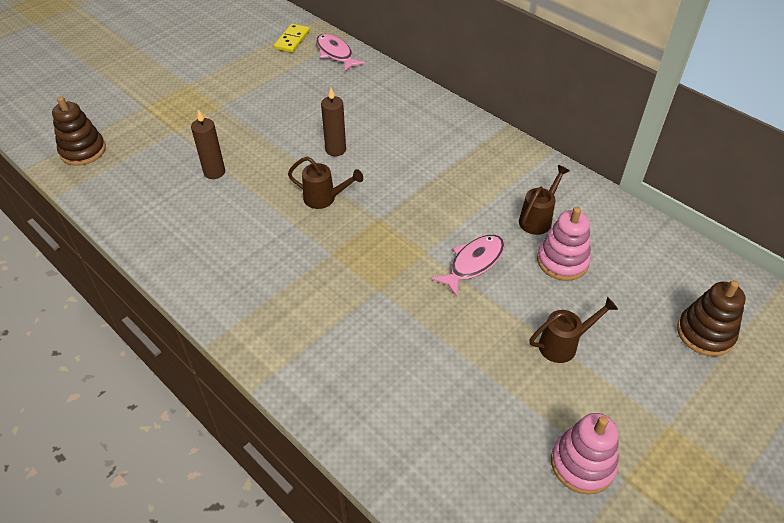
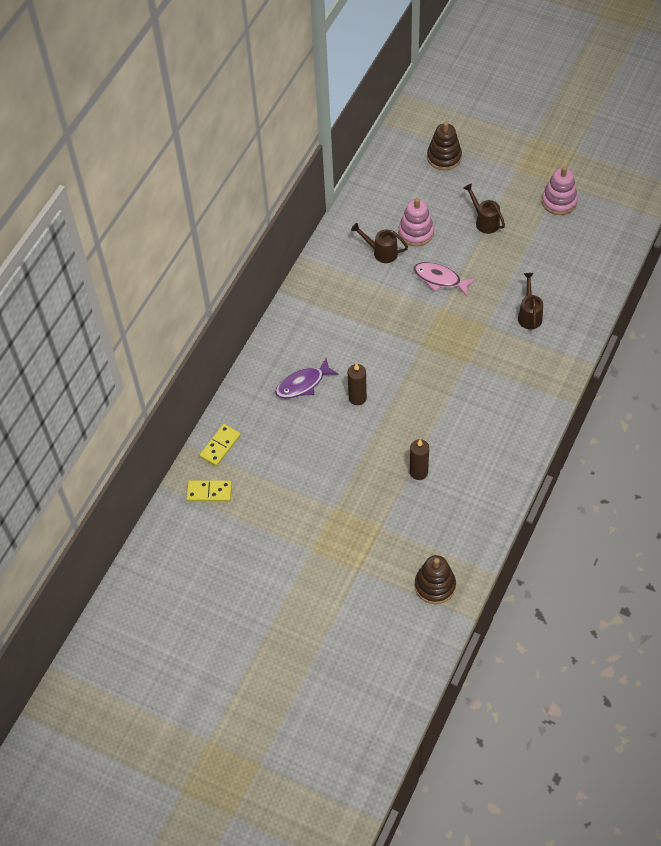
camera: 105 degrees left, 10 degrees up
(324, 198) = (416, 385): brown watering can -> brown watering can (529, 315)
(336, 54) = (220, 446): pink fish -> yellow domino
(376, 116) = (303, 384): none -> purple fish

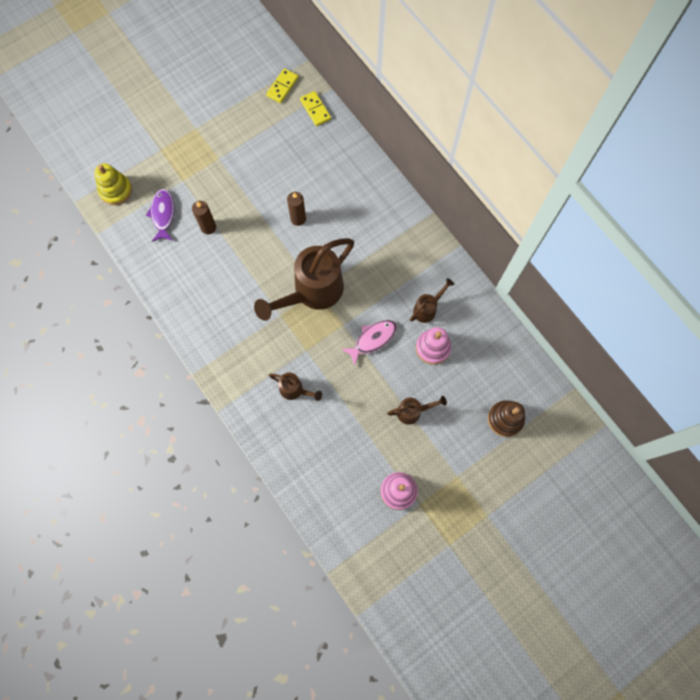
camera: 115 degrees right, 15 degrees up
(303, 384) = (334, 188): purple fish -> purple fish (163, 214)
(426, 348) = (312, 292): none -> brown watering can
(435, 585) = (116, 190): brown stacking toy -> yellow stacking toy

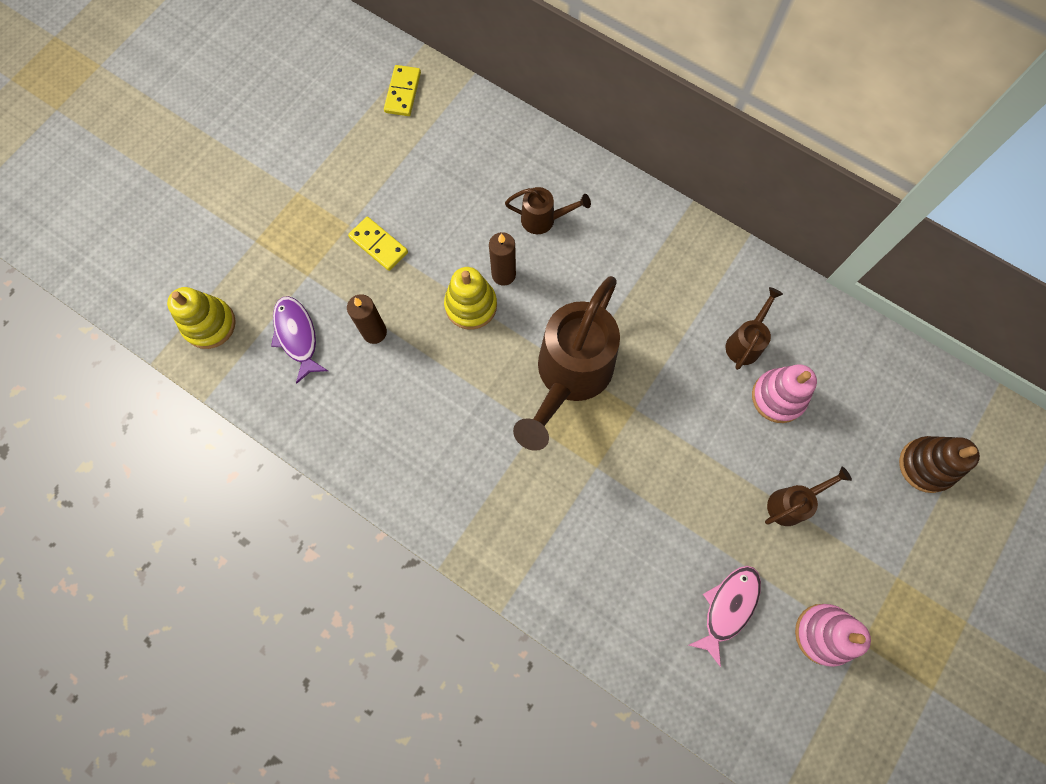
camera: 20 degrees left, 0 degrees up
(271, 230) = (471, 305): none -> yellow stacking toy
(294, 390) = (605, 535): brown watering can -> brown watering can (543, 219)
(315, 109) = (464, 110): yellow domino -> yellow domino (378, 245)
(373, 339) = (687, 415): pink fish -> pink fish (728, 607)

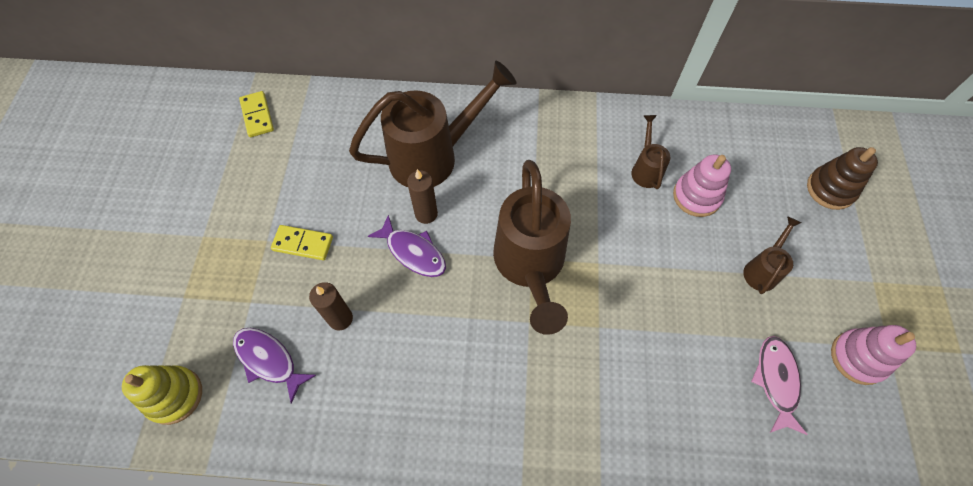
camera: 30 degrees left, 10 degrees down
(471, 305) = (413, 252): yellow stacking toy -> purple fish
(543, 219) = (433, 156): brown watering can -> brown watering can, size x2.16

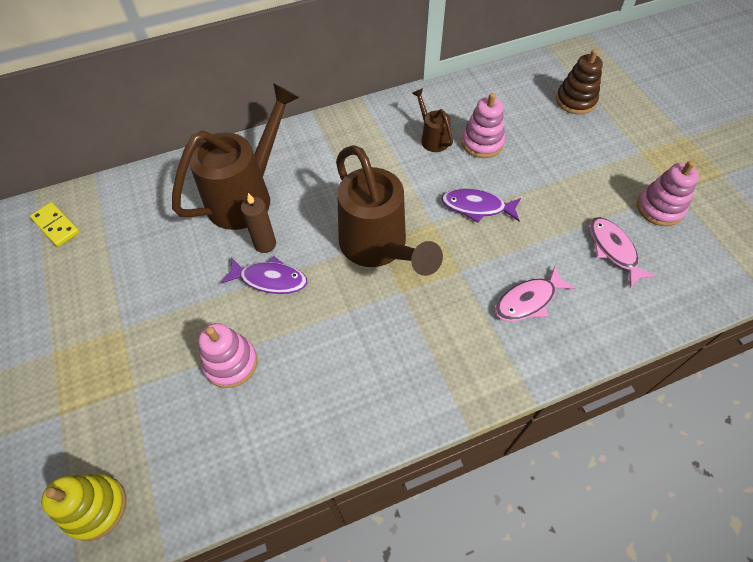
camera: 25 degrees left, 5 degrees down
(269, 360) = (179, 430): purple fish -> purple fish (477, 207)
(303, 244) = (160, 316): yellow domino -> none
(340, 318) = (231, 363): brown candle -> pink stacking toy
(652, 393) = (528, 300): none -> pink fish
(762, 270) = (559, 176): brown watering can -> none

